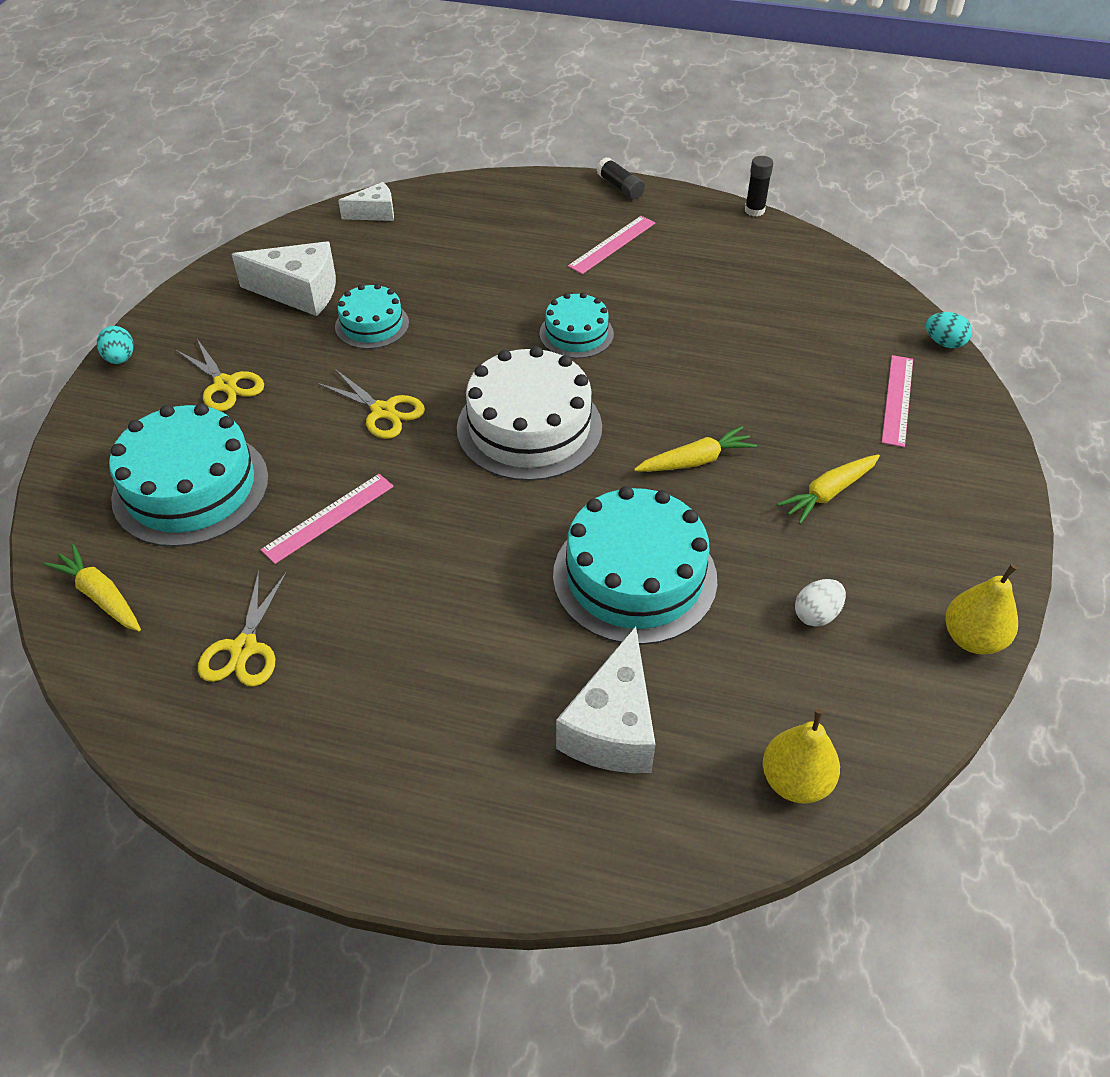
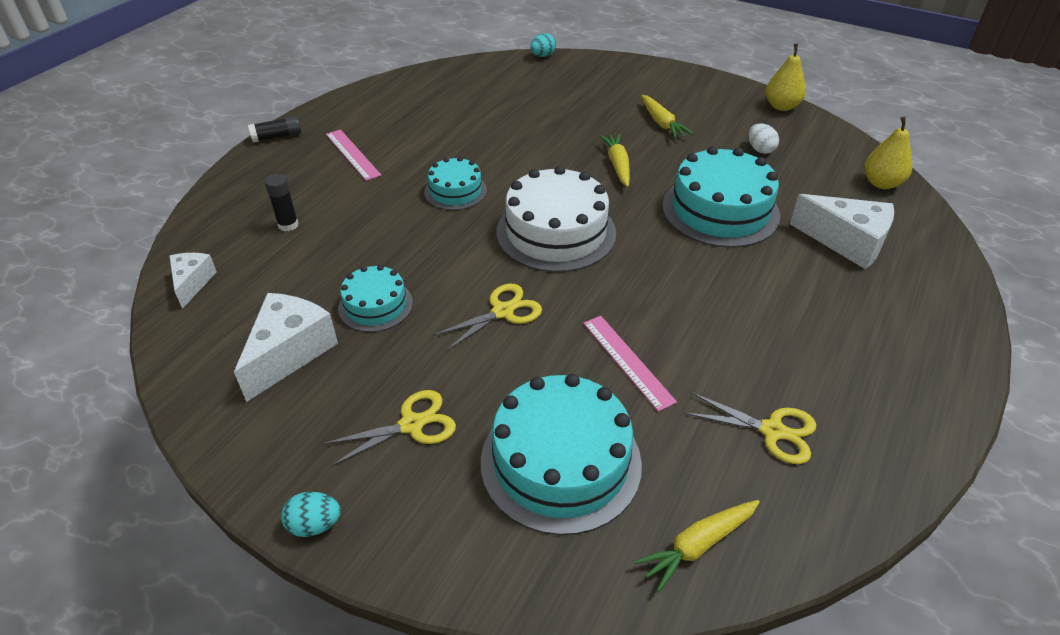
camera: 75 degrees left, 5 degrees down
(754, 210) = (358, 86): black glue stick -> black glue stick (288, 225)
(897, 400) = (587, 82): pink ruler -> none

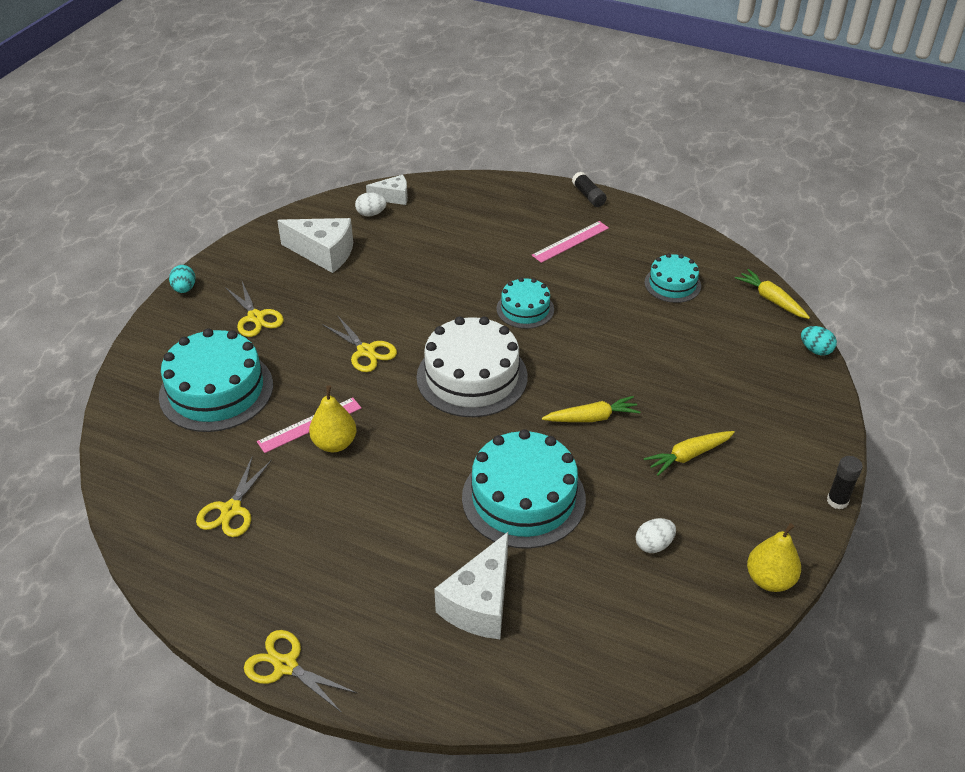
camera: 85 degrees right, 0 degrees up
(220, 304) = (371, 214): none -> white egg
(288, 225) = (464, 226): black glue stick -> black glue stick (837, 501)
(375, 305) = (372, 284): turquoise cake -> turquoise cake (672, 284)
(697, 545) = (140, 459): yellow carrot -> yellow carrot (771, 300)
(881, 183) = (604, 661): yellow pear -> yellow pear (334, 443)
(965, 373) = (285, 666): none -> yellow scissors

